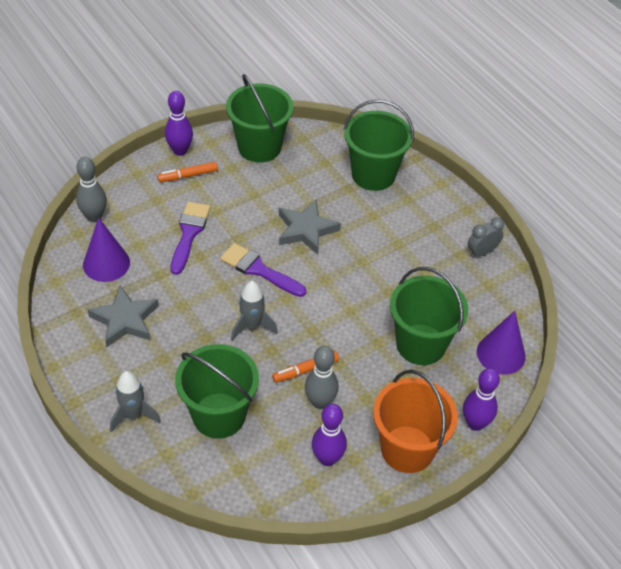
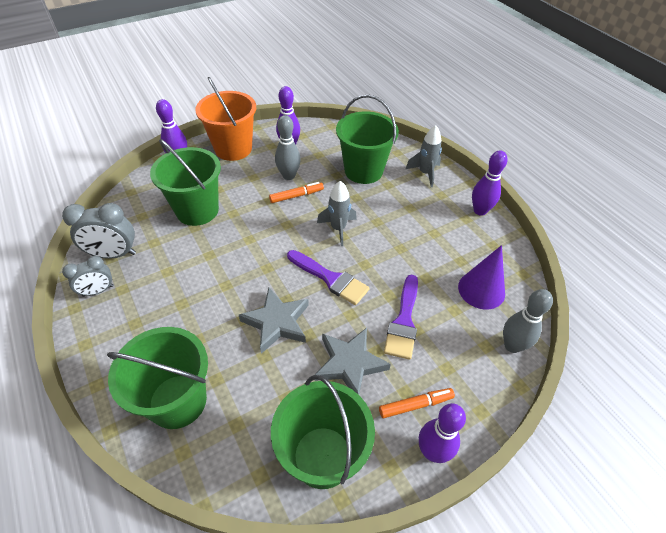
camera: 175 degrees left, 0 degrees up
(76, 357) = (480, 211): none -> purple bowling pin
(125, 320) = (448, 237): grey star -> grey star (349, 364)
(487, 288) = (114, 254): none -> grey clock
(501, 354) = (134, 201): purple cone -> none

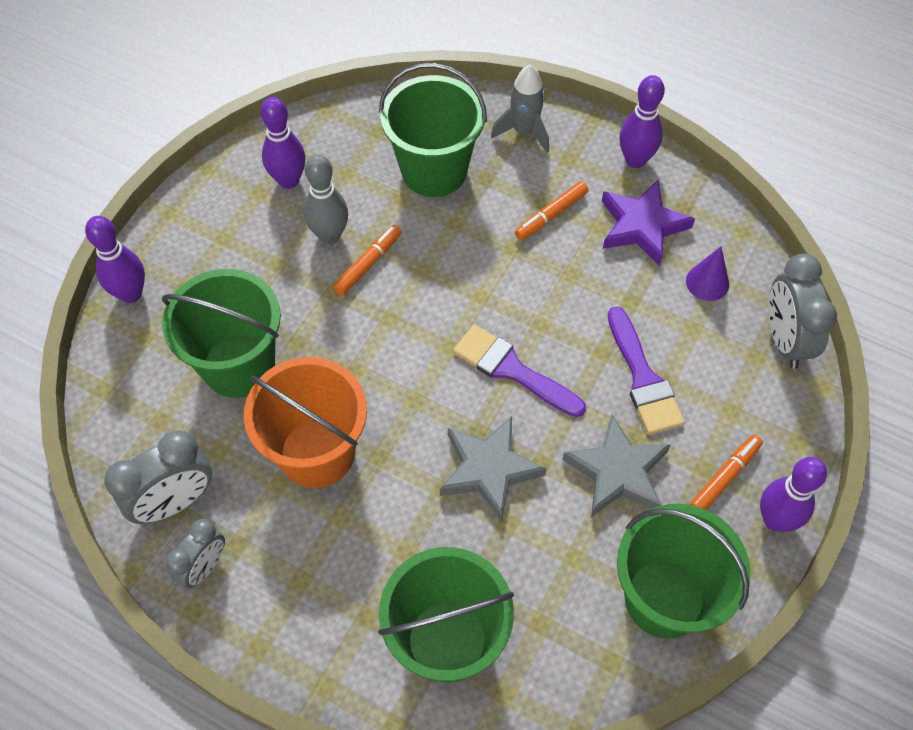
camera: 30 degrees left, 10 degrees up
(233, 149) = (202, 229): orange bucket -> orange bucket (317, 453)
(330, 279) = (512, 370): purple brush -> purple brush turned 150 degrees counterclockwise
(338, 229) = (467, 288): grey rocket -> none
(411, 216) = (551, 215): none -> orange marker
(461, 243) = (642, 226): none -> purple star
(481, 290) = (707, 282): purple cone -> purple cone, size x0.64
(512, 345) = (785, 340): grey bowling pin -> grey clock

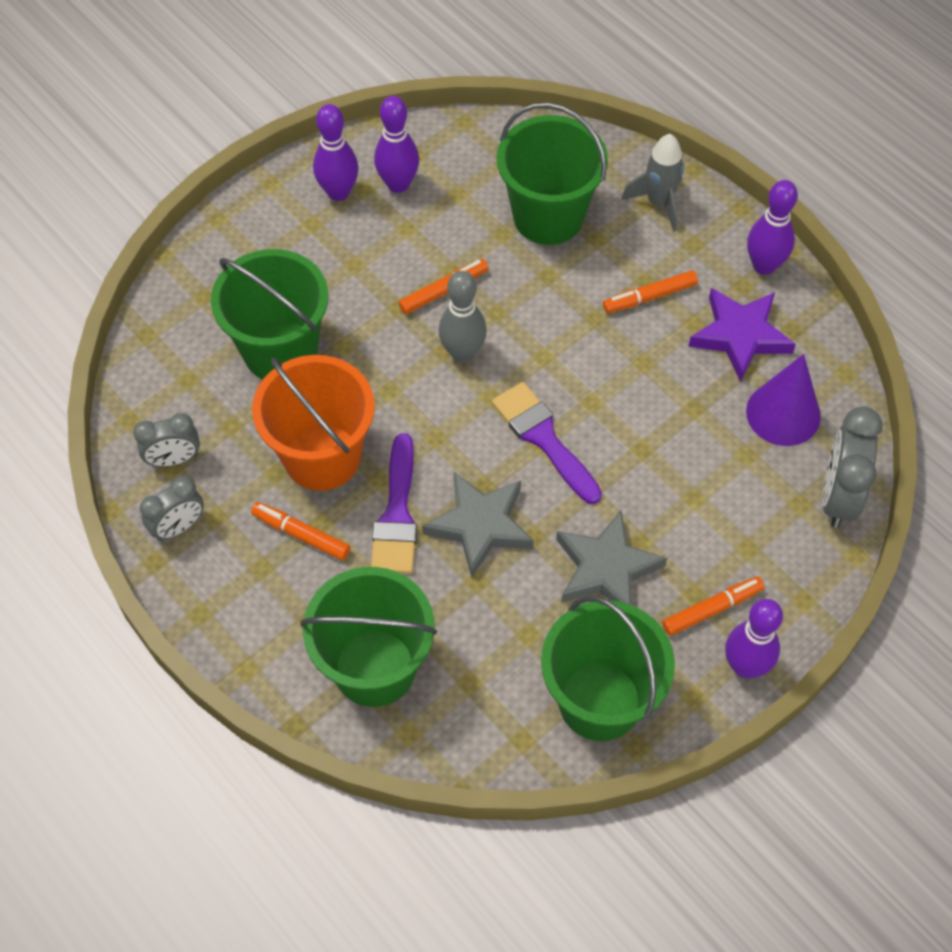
camera: 20 degrees right, 0 degrees up
(131, 294) = (205, 251): purple bowling pin -> purple bowling pin (338, 192)
(175, 502) = (174, 459): grey clock -> grey clock, size x0.65
(326, 534) = (301, 534): none -> orange marker
(330, 235) = (417, 251): grey bowling pin -> grey bowling pin (462, 353)
(643, 379) = (672, 488): purple brush -> purple brush (397, 515)
(707, 282) = (783, 413): purple cone -> purple cone, size x1.57

